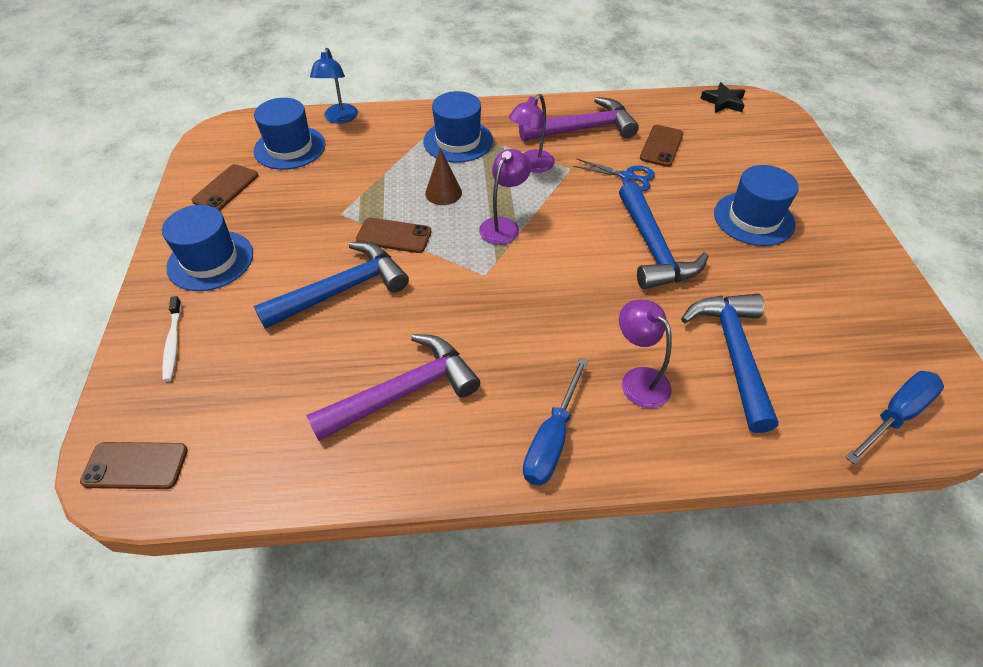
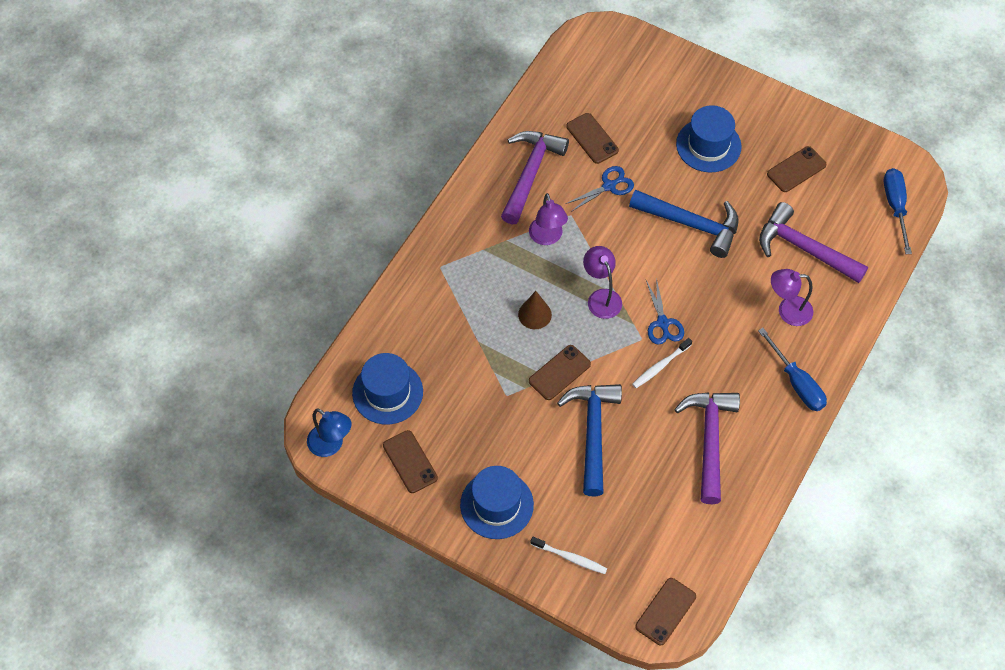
camera: 55 degrees left, 10 degrees up
(340, 118) = (372, 336): blue lamp -> blue lamp (331, 445)
(458, 141) = (476, 267): blue hat -> none
(464, 304) = (660, 366): none -> white toothbrush
(517, 282) = (663, 323): none -> blue scissors
(723, 102) = (572, 56): black star -> none
(733, 353) = (804, 248): blue hammer -> purple hammer
(817, 297) = (796, 169): none -> brown phone

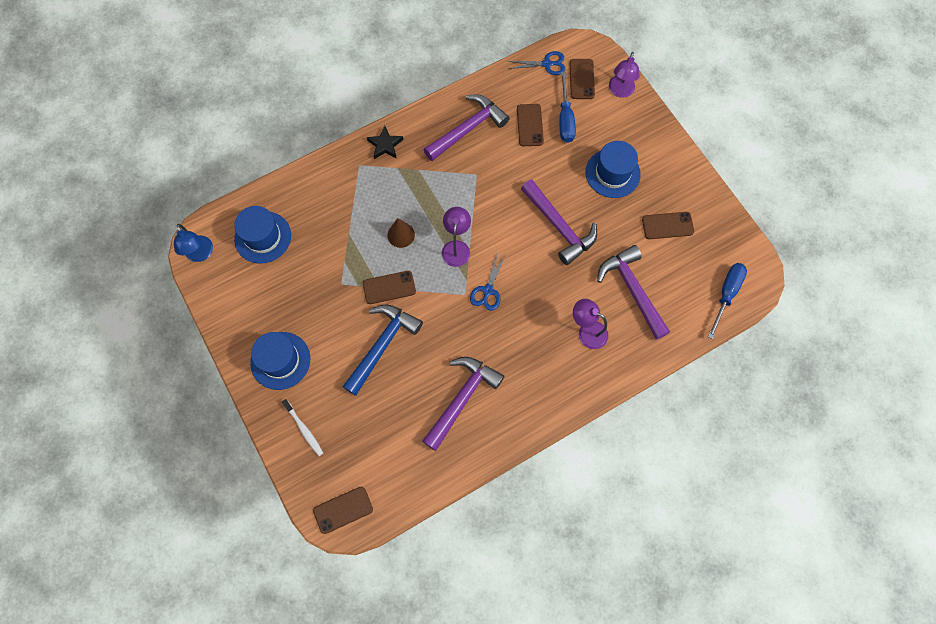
camera: 30 degrees right, 10 degrees up
(410, 462) = (244, 295): brown phone -> brown phone (581, 79)
(454, 232) = (385, 145): none -> black star
(547, 237) = (448, 182): purple lamp -> purple lamp (620, 91)
(609, 186) = (518, 167): blue scissors -> blue scissors (547, 64)
(660, 366) = (464, 322): white toothbrush -> none
(691, 224) = (559, 227): blue hammer -> purple hammer
(797, 383) = (557, 391): blue screwdriver -> blue screwdriver (565, 119)

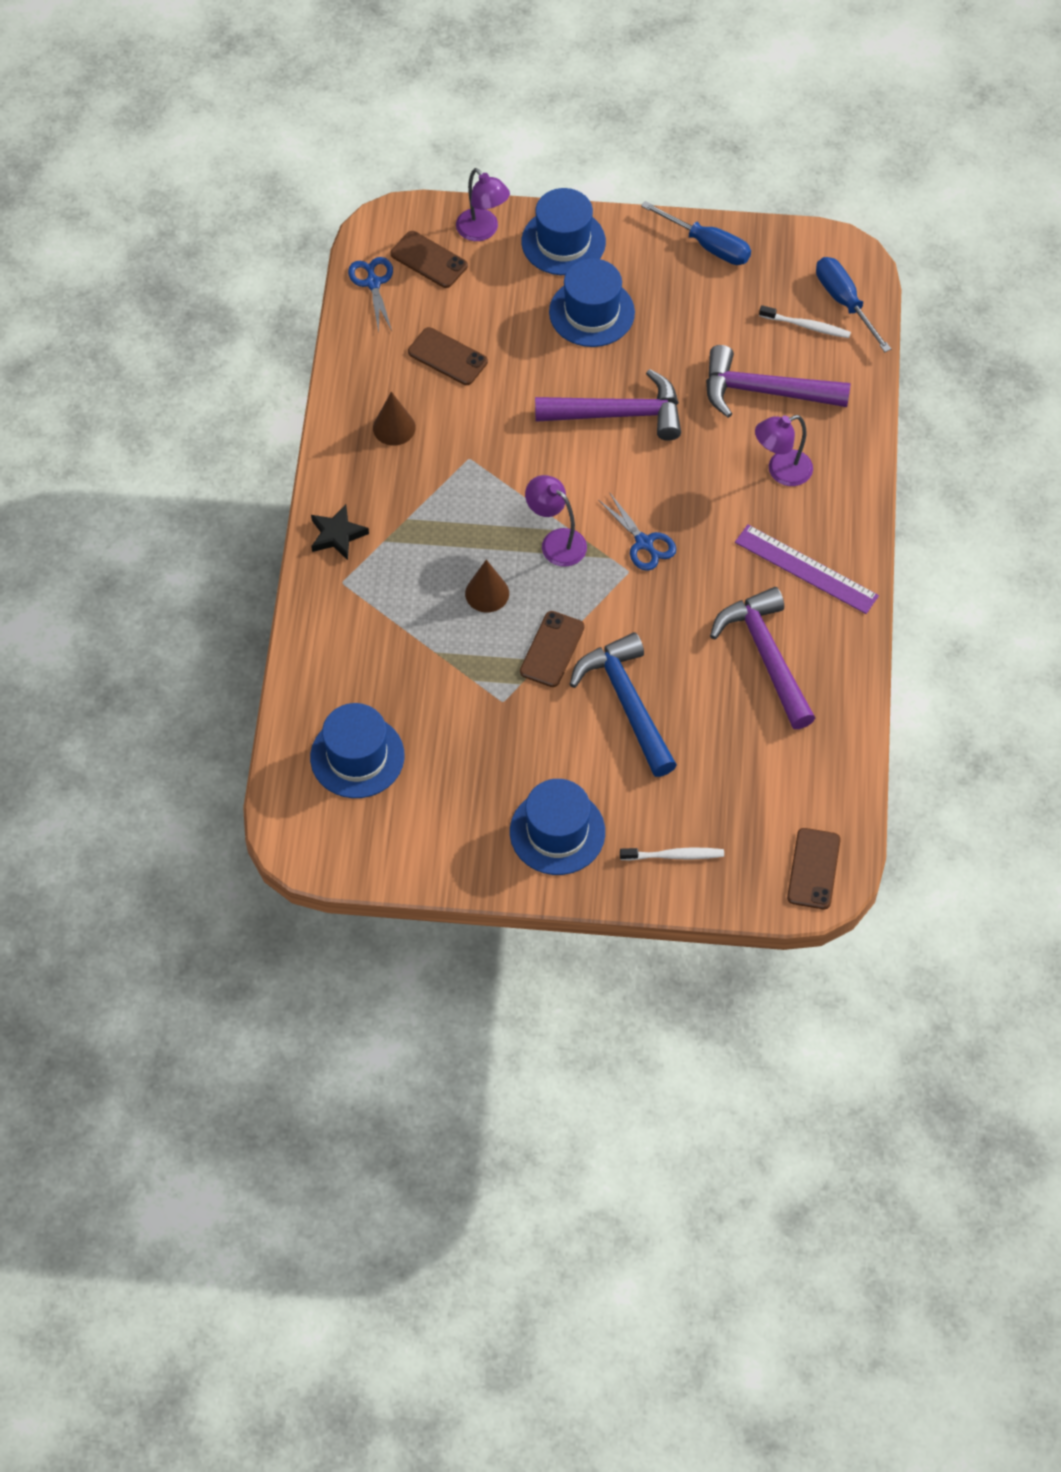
camera: 55 degrees left, 10 degrees down
(200, 254) = (321, 846): blue lamp -> none
(468, 129) = (394, 427): purple hammer -> brown cone
(533, 384) = (806, 569): none -> purple ruler
(547, 64) = (373, 283): blue scissors -> blue scissors turned 45 degrees counterclockwise
(565, 119) = (472, 313): blue screwdriver -> blue screwdriver (708, 245)
(645, 132) = (563, 242): none -> blue hat
(667, 225) = (709, 302): brown phone -> none
(693, 285) = (807, 326): none -> white toothbrush

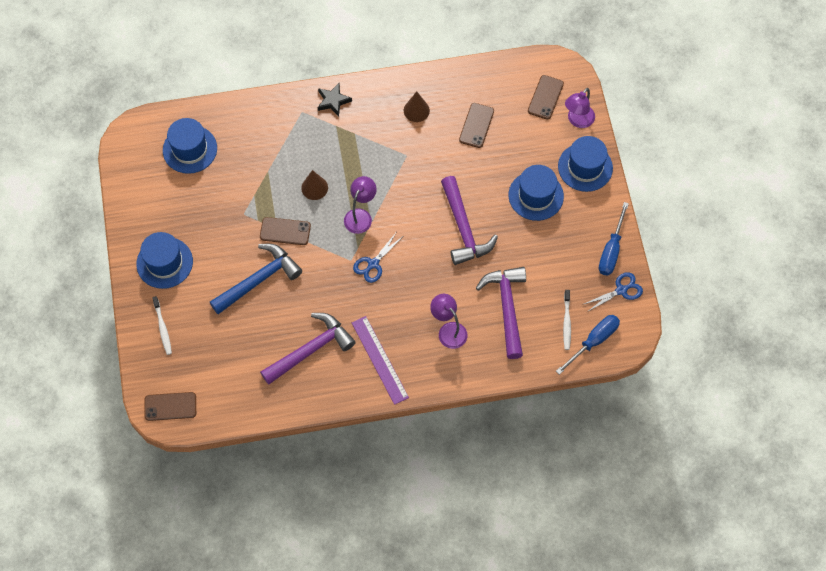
camera: 75 degrees right, 5 degrees up
(373, 283) = (518, 72): blue scissors -> blue scissors (621, 290)
(806, 569) = (380, 360): purple ruler -> purple ruler turned 45 degrees counterclockwise

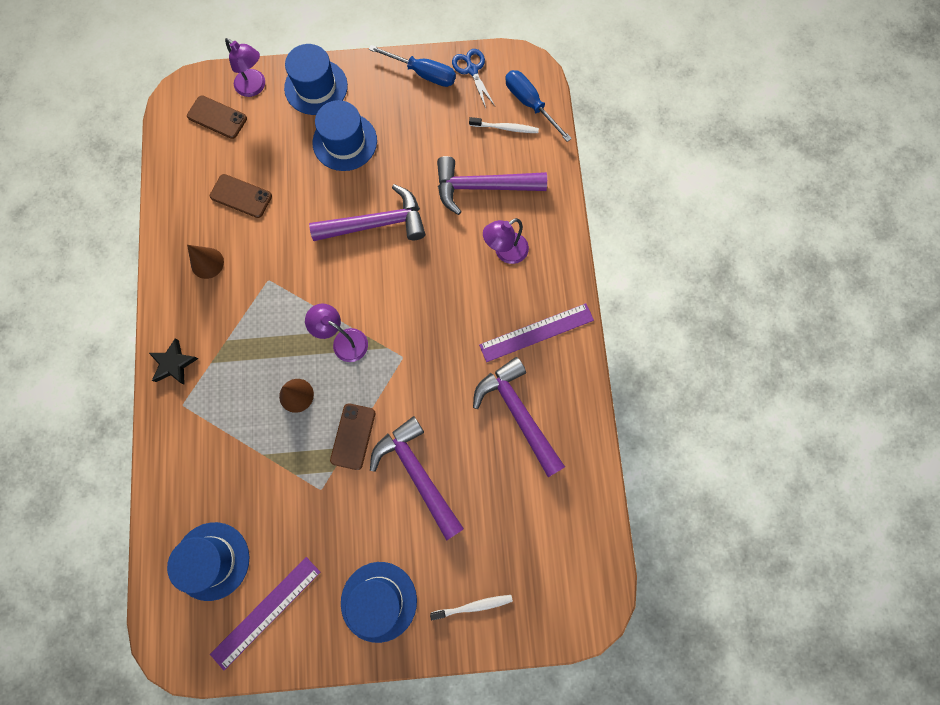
camera: 85 degrees left, 10 degrees up
(155, 189) = (266, 612): none -> purple ruler
(170, 406) = (583, 598): brown phone -> none
(259, 280) = (417, 473): blue hammer -> purple hammer
(373, 264) = (411, 331): blue scissors -> none

